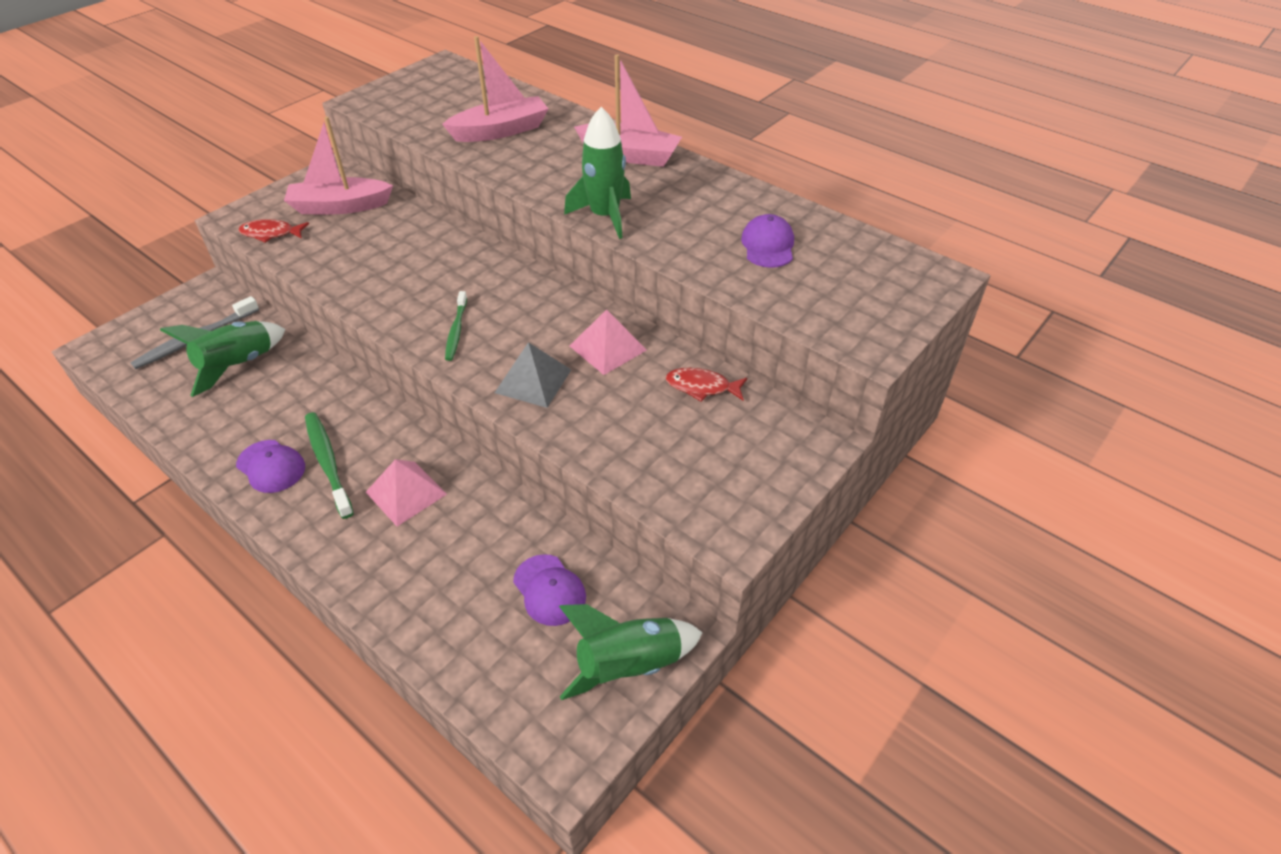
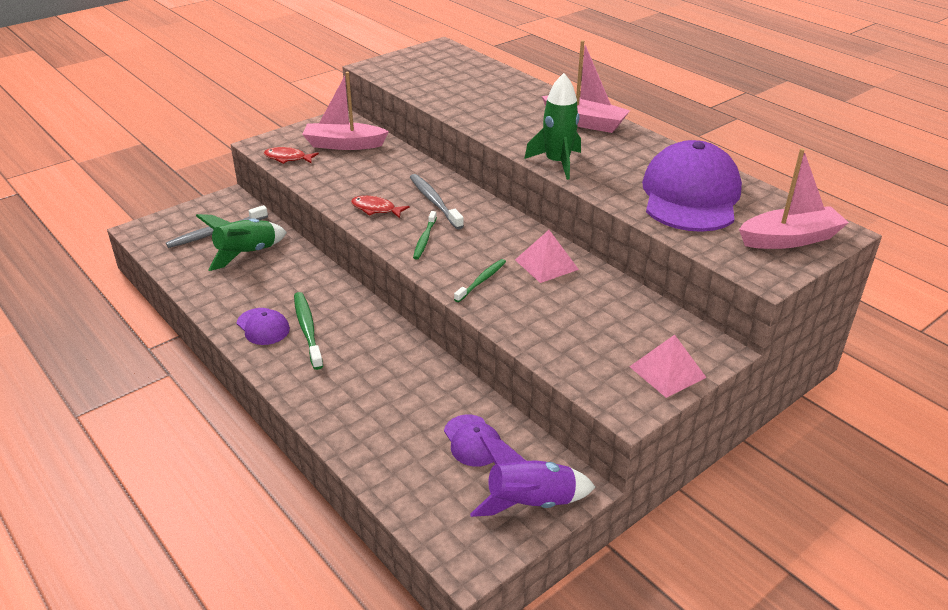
camera: 10 degrees right, 10 degrees down
(406, 493) = (366, 358): pink pyramid -> pink pyramid (667, 372)
(462, 275) = (434, 202): none -> grey toothbrush
(500, 131) = (481, 96): pink boat -> pink boat (789, 239)
(533, 381) = (481, 280): grey pyramid -> green toothbrush
(629, 665) = (530, 503): green rocket -> purple rocket
(702, 387) = (620, 300): red fish -> red fish (376, 209)
(768, 245) = (690, 196): purple cap -> purple cap, size x2.21

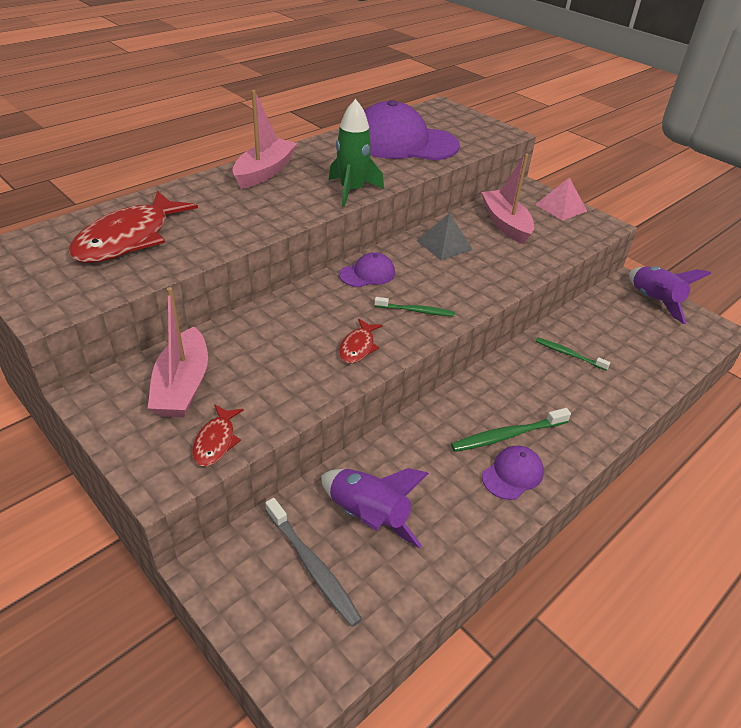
camera: 95 degrees left, 5 degrees up
(246, 254) = (368, 516): green rocket -> purple rocket
(434, 202) = (339, 305): grey toothbrush -> none
(460, 80) = (129, 239): none -> red fish
(472, 441) = (610, 325): purple cap -> purple cap (367, 274)
(481, 280) = (478, 278): green toothbrush -> green toothbrush (568, 354)
(546, 264) = (444, 245): pink pyramid -> grey pyramid
(789, 239) = (457, 120): pink boat -> pink boat (505, 224)

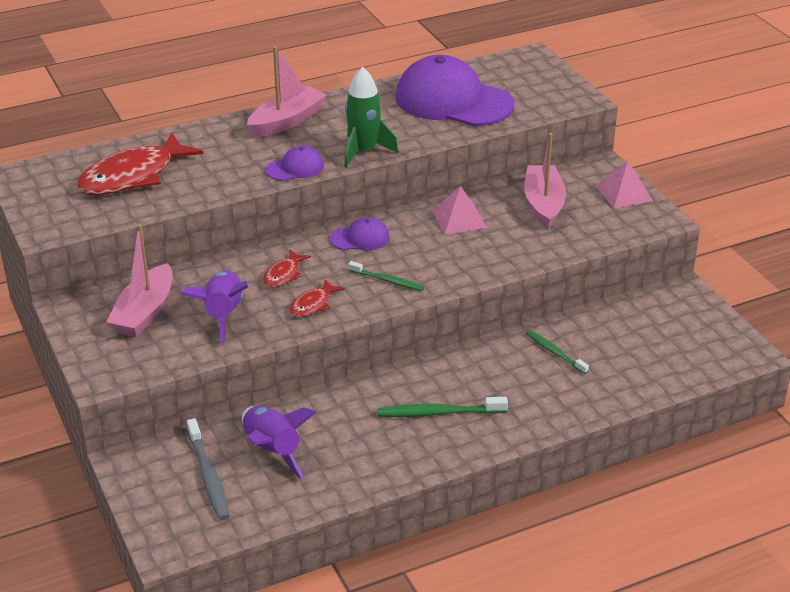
camera: 20 degrees right, 5 degrees down
(216, 441) = (154, 359): red fish -> red fish (283, 274)
(444, 245) = (459, 219): grey pyramid -> pink pyramid
(512, 474) = (422, 444): purple cap -> purple cap (295, 168)
(653, 301) = (697, 315): purple rocket -> purple rocket (223, 315)

